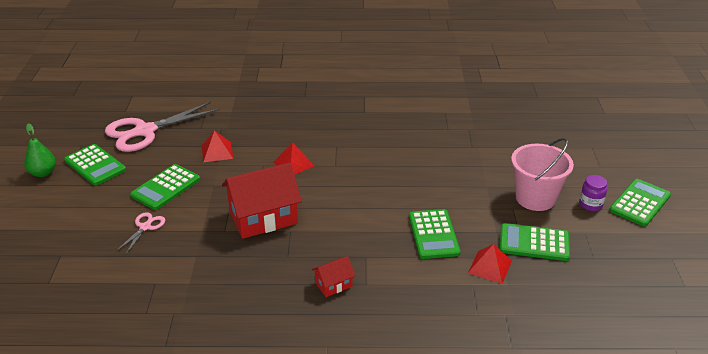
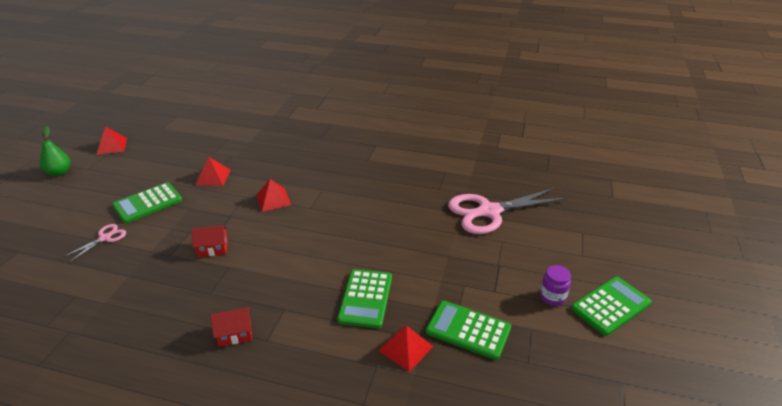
camera: 15 degrees right, 0 degrees up
(82, 137) = (112, 146): none -> red pyramid
(95, 165) = (104, 173): green calculator -> none
(145, 131) = (166, 149): pink scissors -> pink scissors (489, 212)
(263, 217) = (213, 248): red house -> red house, size x0.48
(535, 198) = (494, 278): pink bucket -> none

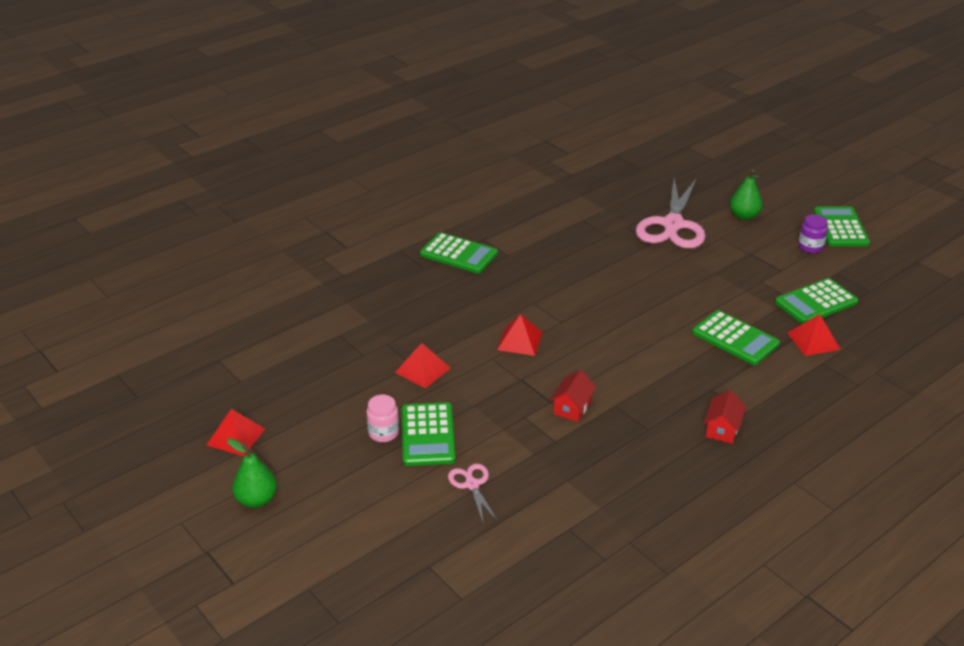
camera: 55 degrees left, 0 degrees up
(141, 187) = (383, 433): none -> pink jar
(349, 143) = (459, 254): none -> green calculator
(550, 242) = (744, 216): none -> green pear

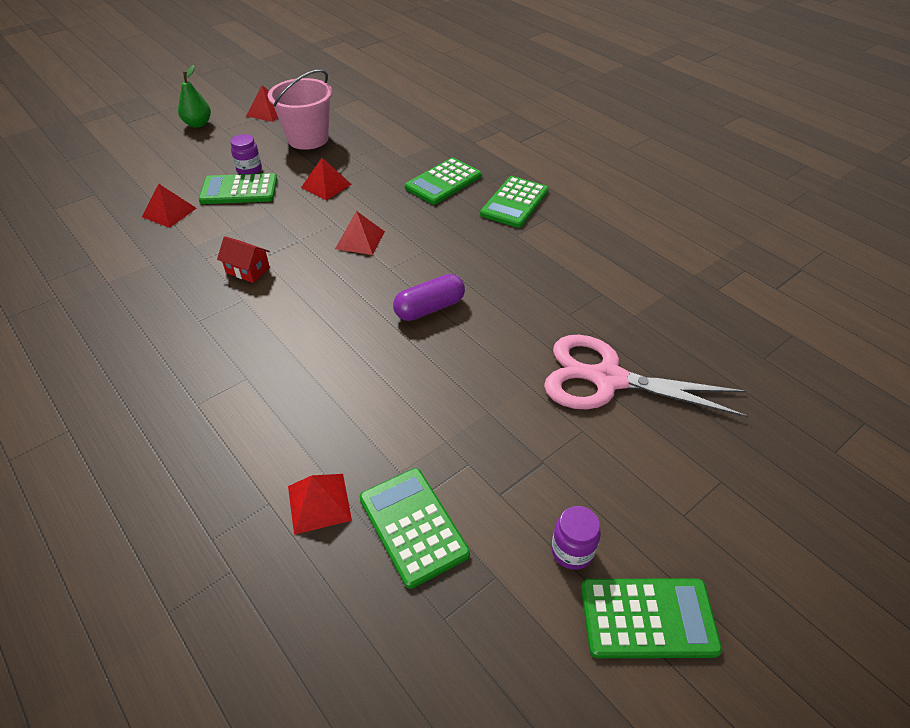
camera: 90 degrees right, 10 degrees up
(316, 393) = (308, 139): none -> pink bucket
(383, 433) = (249, 170): pink jar -> purple jar
(472, 485) = (169, 212): pink scissors -> red pyramid
(612, 299) = (429, 308): none -> purple capsule
(722, 429) = (176, 379): red house -> none
(735, 338) = (338, 413): green calculator -> green calculator (443, 182)
(744, 216) = (653, 470): green pear -> none

